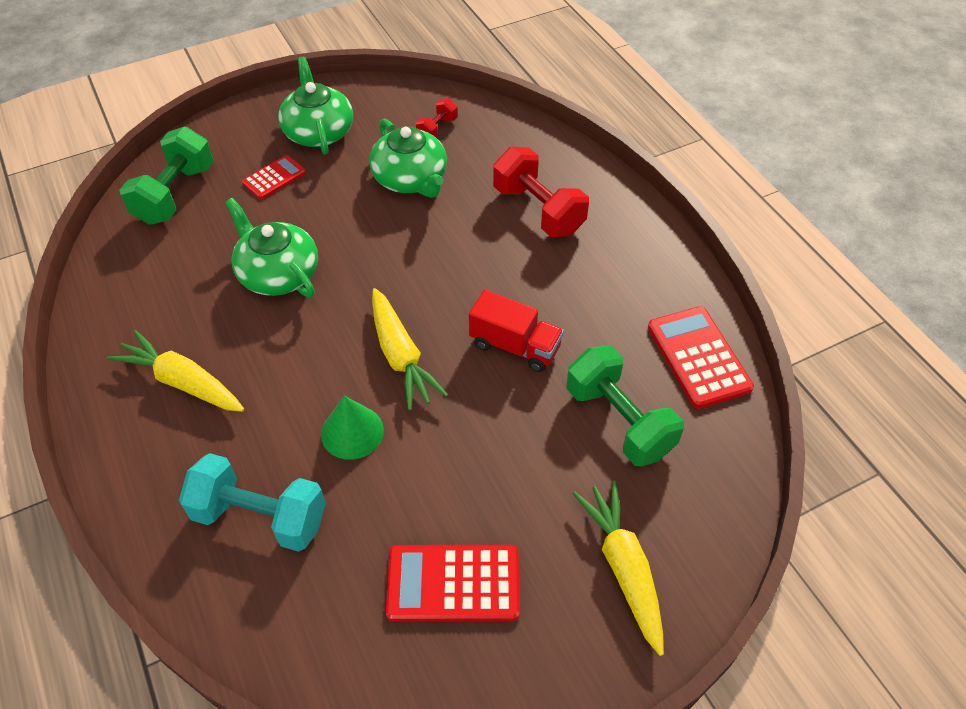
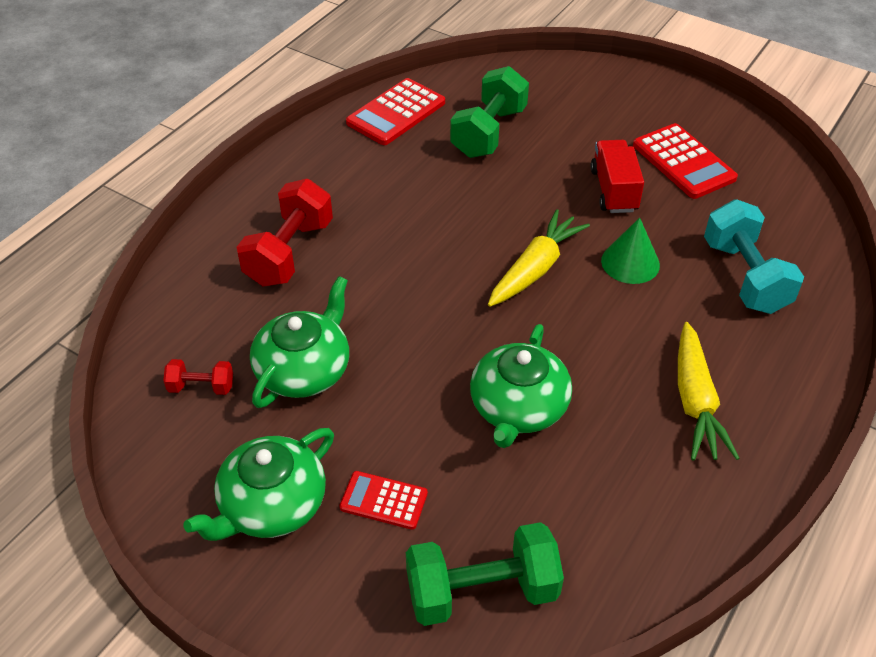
camera: 120 degrees left, 5 degrees down
(515, 346) = (466, 207): red truck -> red truck (614, 190)
(623, 567) = (597, 99): yellow carrot -> none

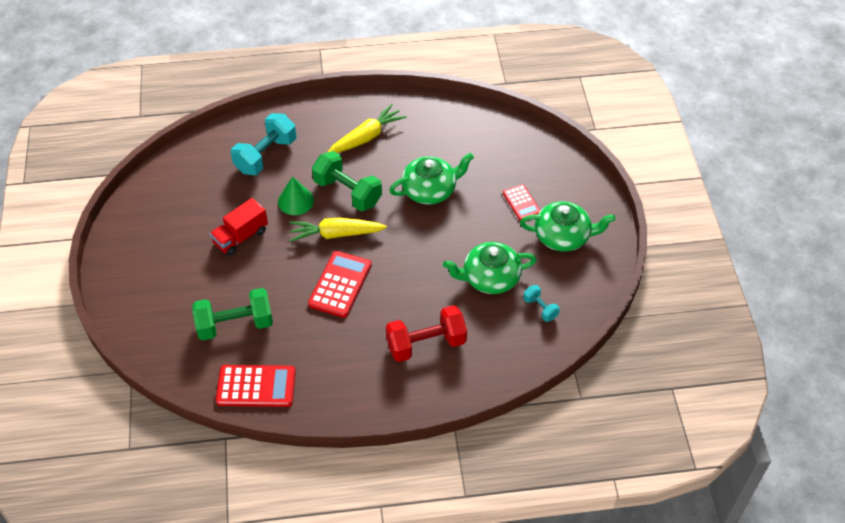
camera: 130 degrees left, 5 degrees up
(201, 387) = (540, 308): red dumbbell -> turquoise dumbbell
(482, 591) = (525, 151): green dumbbell -> green dumbbell (347, 192)
(683, 162) = (186, 221): red calculator -> red calculator (340, 284)

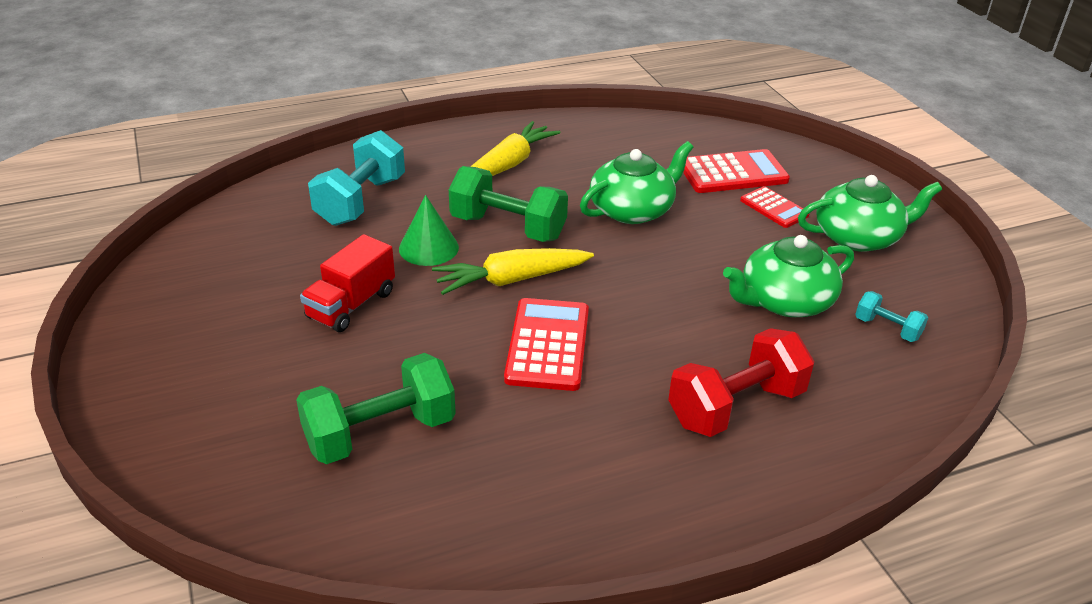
camera: 15 degrees left, 15 degrees down
(256, 386) = (454, 530): red calculator -> red calculator (733, 173)

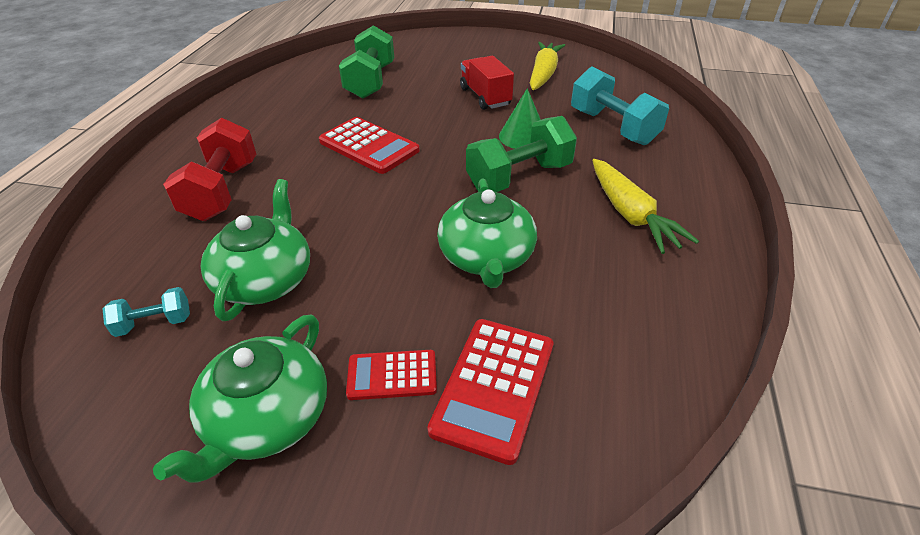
camera: 125 degrees right, 5 degrees up
(511, 280) = (450, 155): yellow carrot -> yellow carrot (543, 74)

